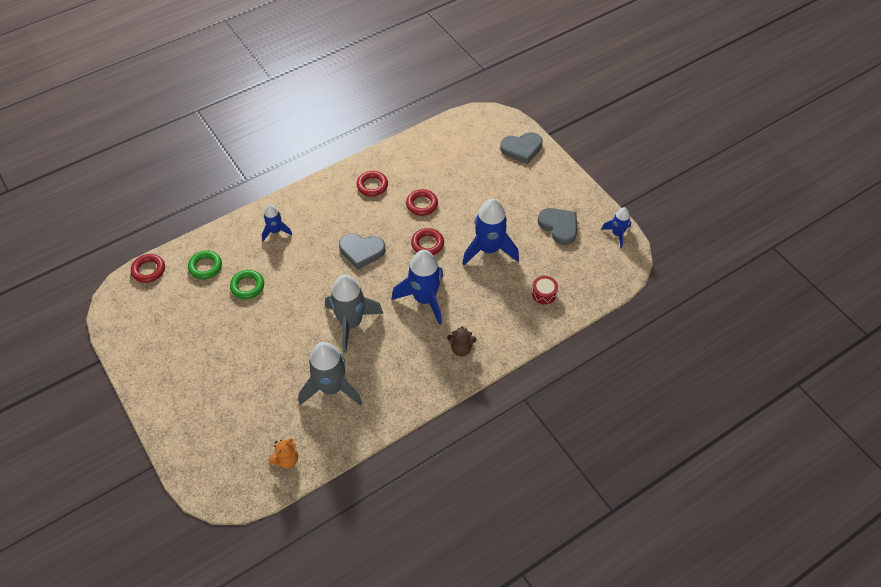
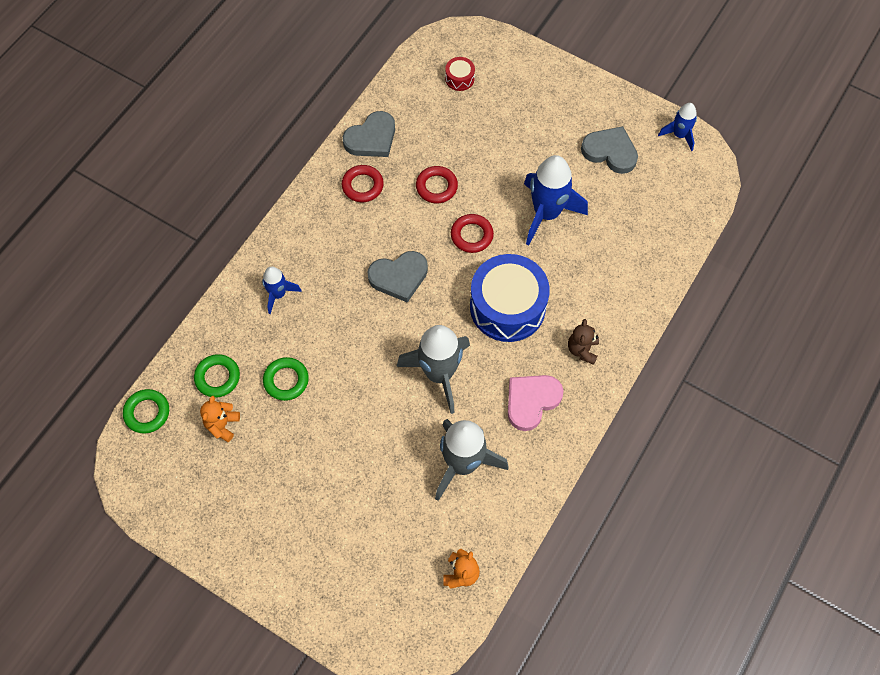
camera: 25 degrees left, 10 degrees up
(149, 270) = (147, 413): red ring -> green ring
(190, 297) = (222, 425): none -> orange teddy bear
(404, 367) = (531, 401): none -> pink heart
(424, 299) = (507, 307): blue rocket -> blue drum
(461, 348) = (582, 350): brown teddy bear -> brown teddy bear turned 120 degrees clockwise
(521, 149) = (514, 67): grey heart -> grey heart (371, 138)
(544, 293) = (637, 243): red drum -> red drum (459, 78)

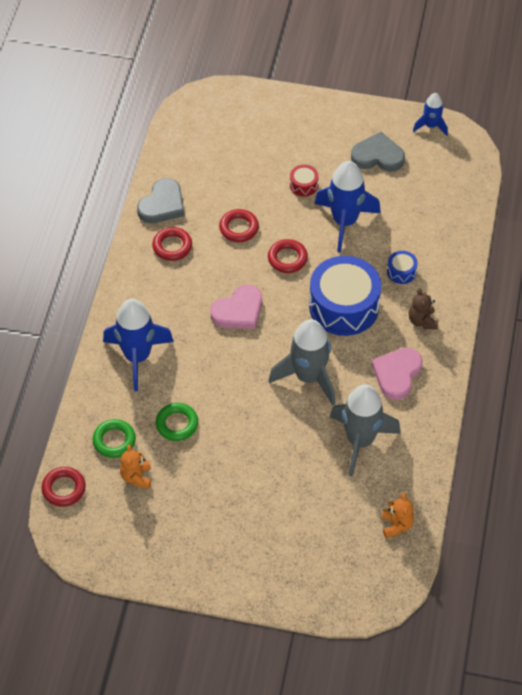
camera: 20 degrees left, 10 degrees down
(147, 413) = (64, 488): green ring -> red ring
(278, 294) = (137, 357): blue rocket -> blue rocket, size x1.85
(399, 277) = (238, 311): grey heart -> pink heart
(459, 78) = (219, 133): red drum -> red drum (303, 185)
(583, 287) = (401, 272): none -> blue drum

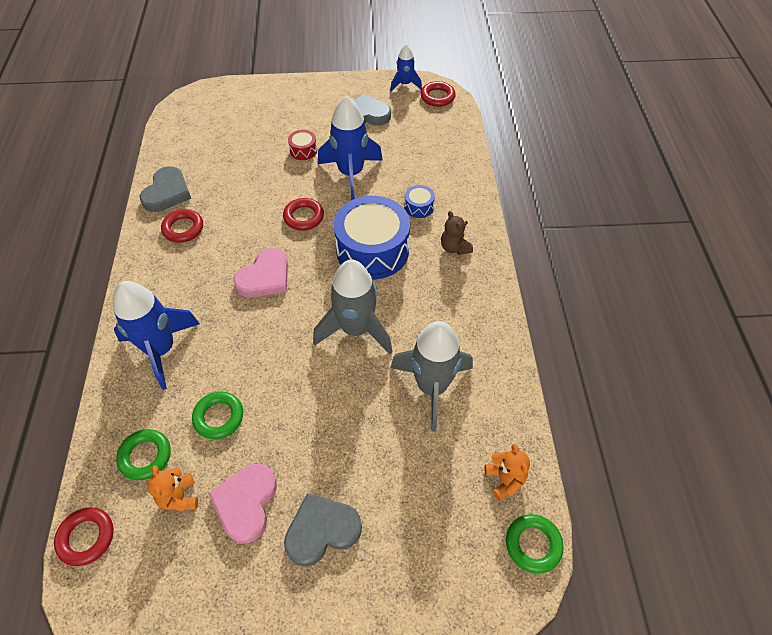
camera: 15 degrees left, 0 degrees up
(239, 228) = (248, 199): red ring -> red ring (437, 97)
(241, 526) = (321, 530): none -> grey heart
(397, 374) = (447, 306): pink heart -> pink heart (246, 503)
(401, 575) = (533, 544): none -> green ring

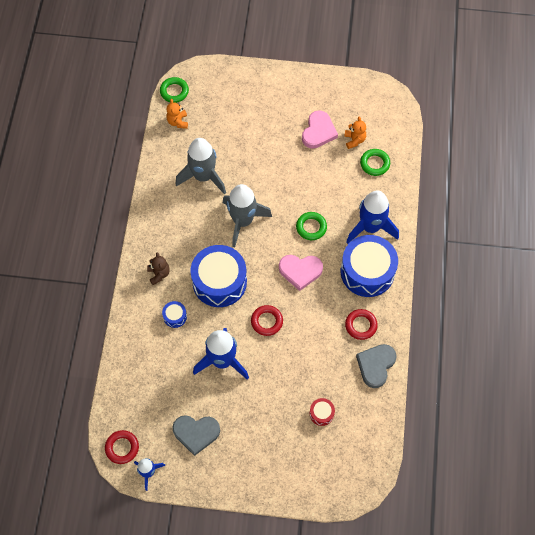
camera: 170 degrees left, 10 degrees up
(86, 537) = (401, 128): red ring -> none
(170, 289) = (367, 272): none -> blue drum
(219, 417) = (333, 179): green ring -> green ring (311, 227)
(265, 277) = (300, 271): pink heart -> pink heart turned 135 degrees counterclockwise
(303, 150) = (259, 396): red drum -> red drum (321, 413)
(321, 530) = (280, 113): grey heart -> none

